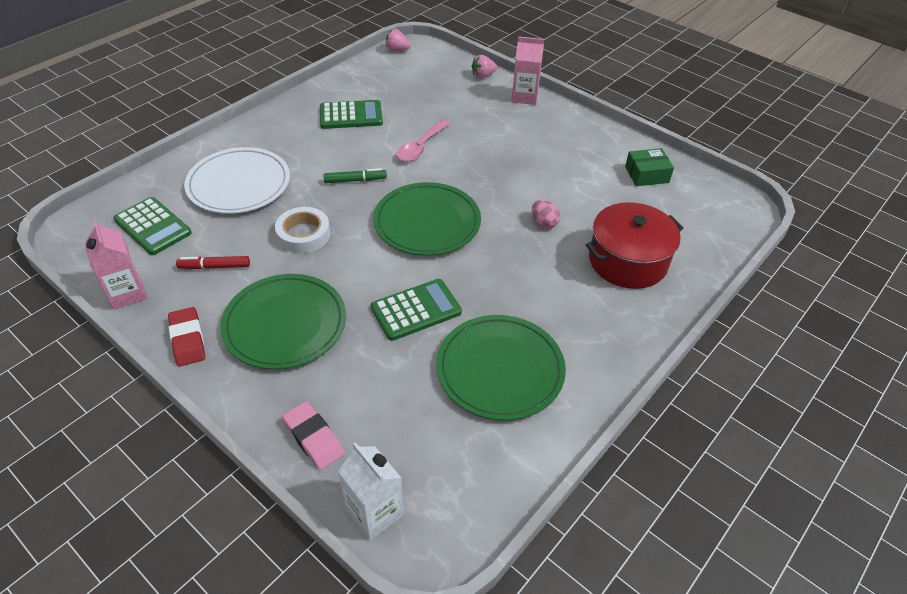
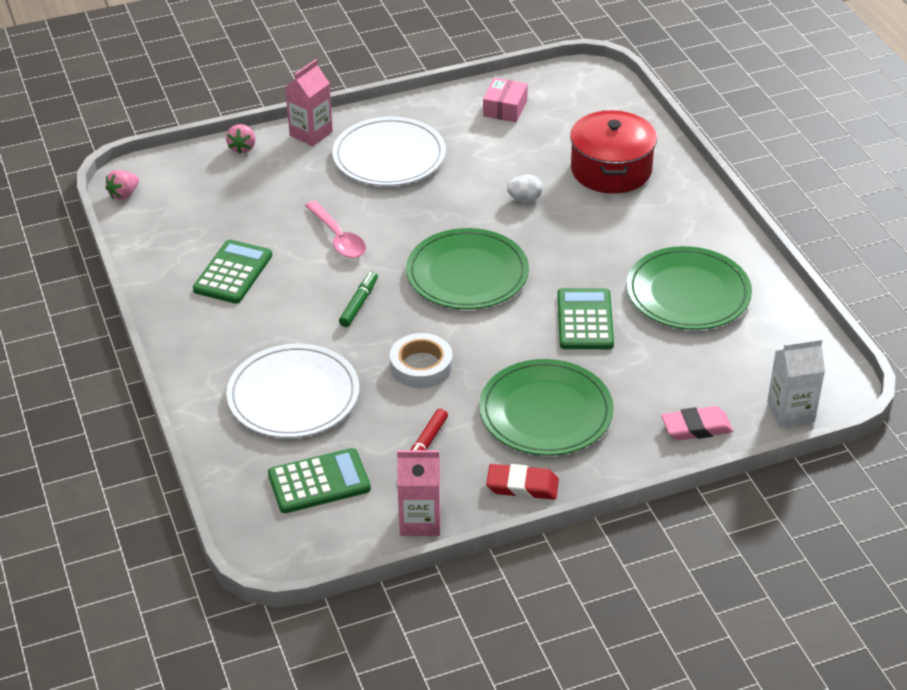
camera: 60 degrees left, 5 degrees down
(532, 138) = (389, 156): none -> white plate
(544, 223) = (524, 198): pink egg -> white egg
(646, 174) = (505, 108): green box -> pink box

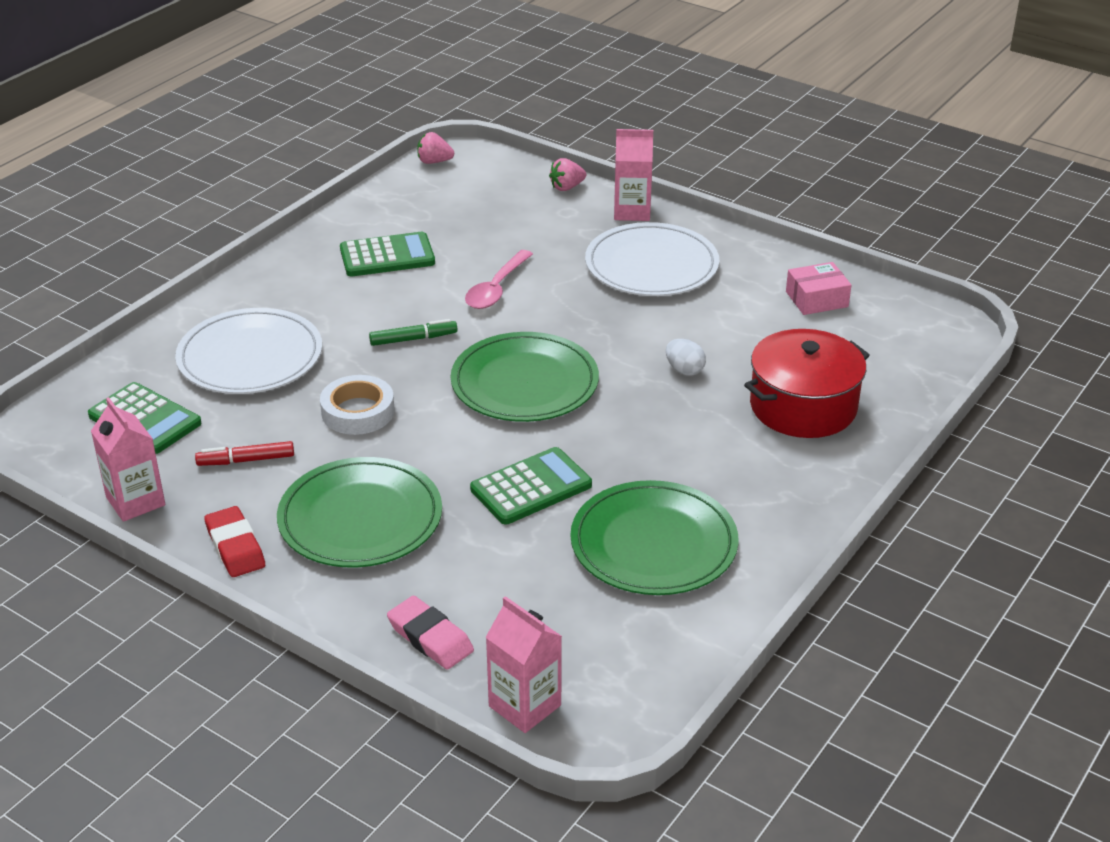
camera: 55 degrees right, 5 degrees down
(790, 412) = (525, 706): white carton -> pink carton

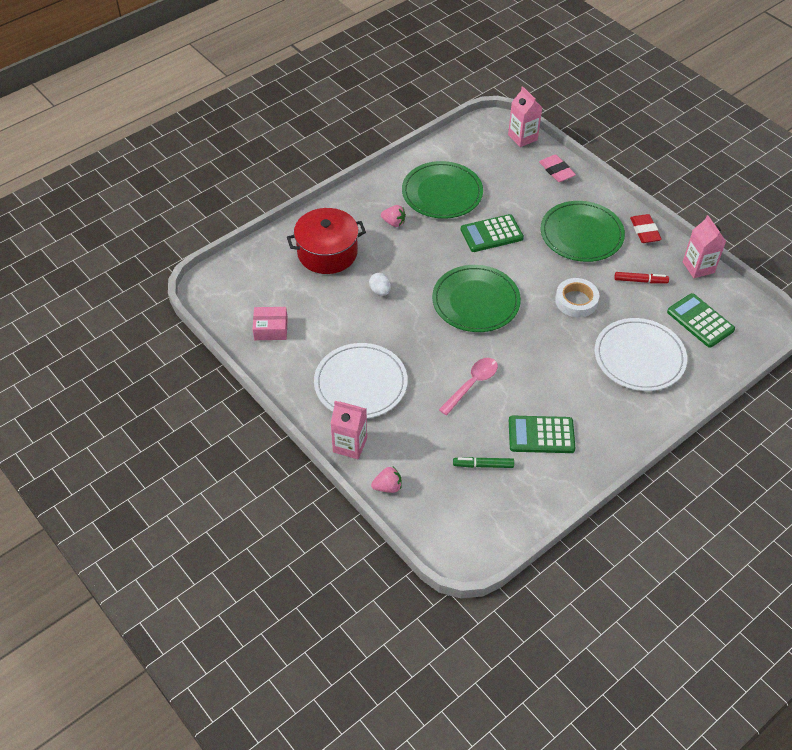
camera: 165 degrees left, 15 degrees up
(413, 339) = (535, 350): green marker -> green marker (483, 465)
(434, 162) = (485, 549): pink strawberry -> pink strawberry (393, 222)

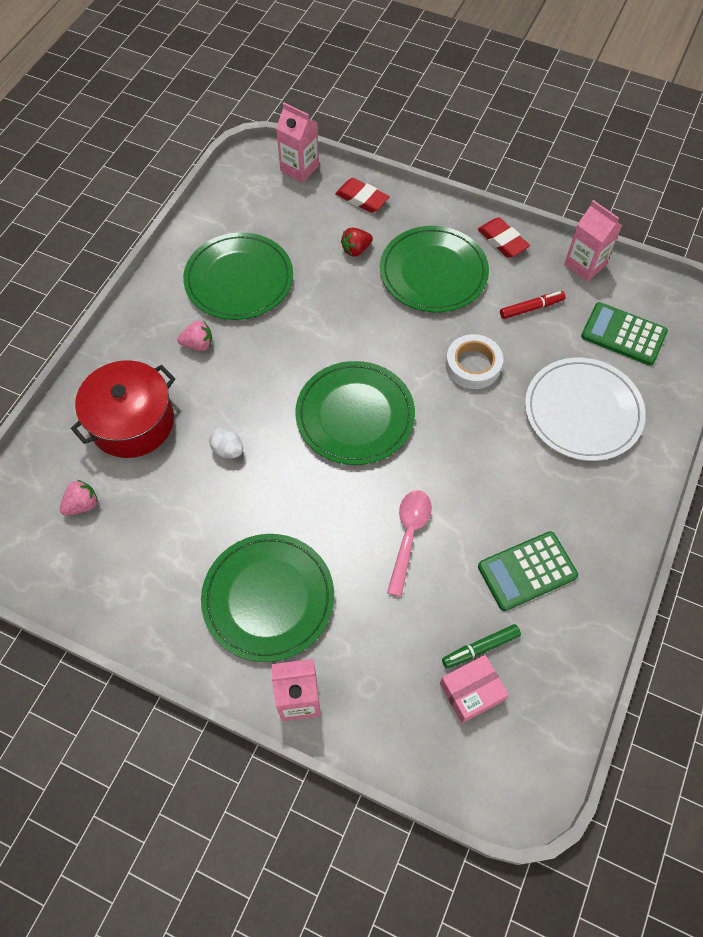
camera: 25 degrees left, 10 degrees up
(271, 329) = (109, 568): pink box -> pink box (471, 692)
(360, 383) = (268, 598): white plate -> green plate
(387, 487) = (378, 739): pink strawberry -> pink strawberry (82, 505)
(491, 234) = (327, 313): green calculator -> none
(534, 202) = (356, 250): none -> red strawberry
(556, 171) = (362, 199): pink eraser -> red eraser

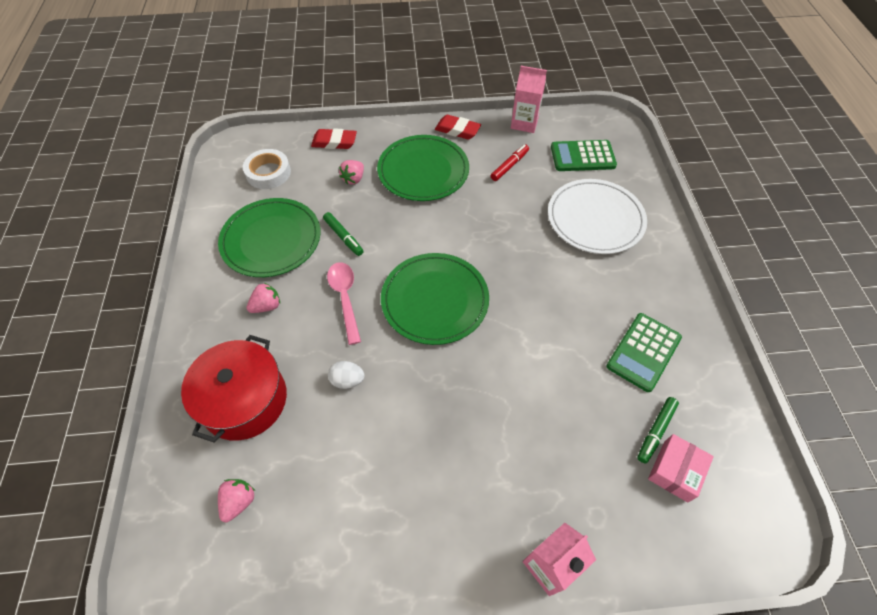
camera: 30 degrees left, 5 degrees down
(268, 598) = (464, 490): green plate -> none
(299, 168) = (270, 139): pink carton -> none
(308, 308) = (343, 237): none -> green marker
(356, 250) = (354, 179): red strawberry -> pink strawberry
(408, 536) = (540, 373): pink spoon -> pink spoon (345, 298)
(473, 365) = (497, 222): white tape -> white tape (268, 173)

